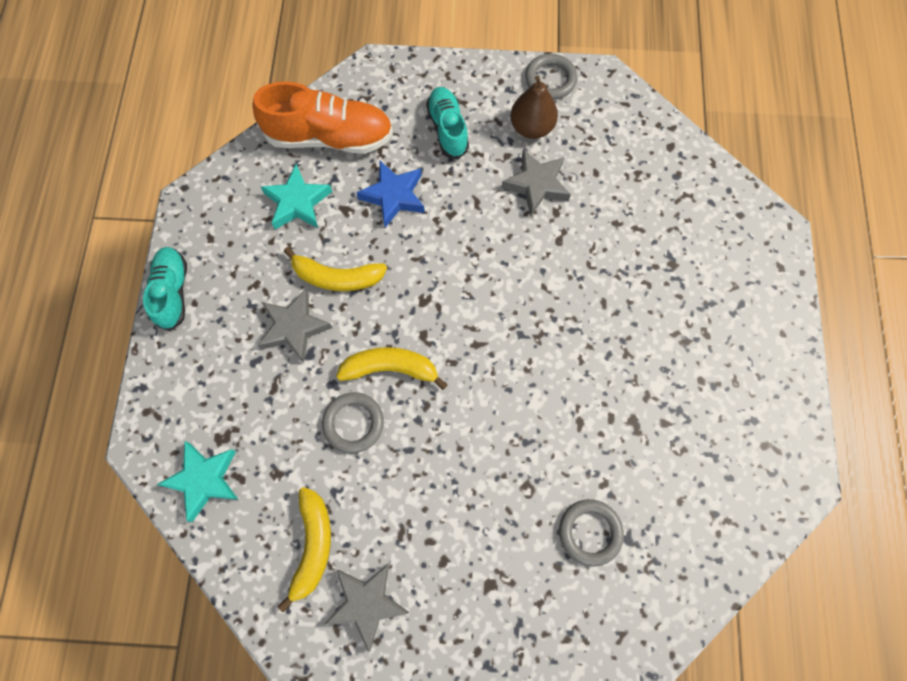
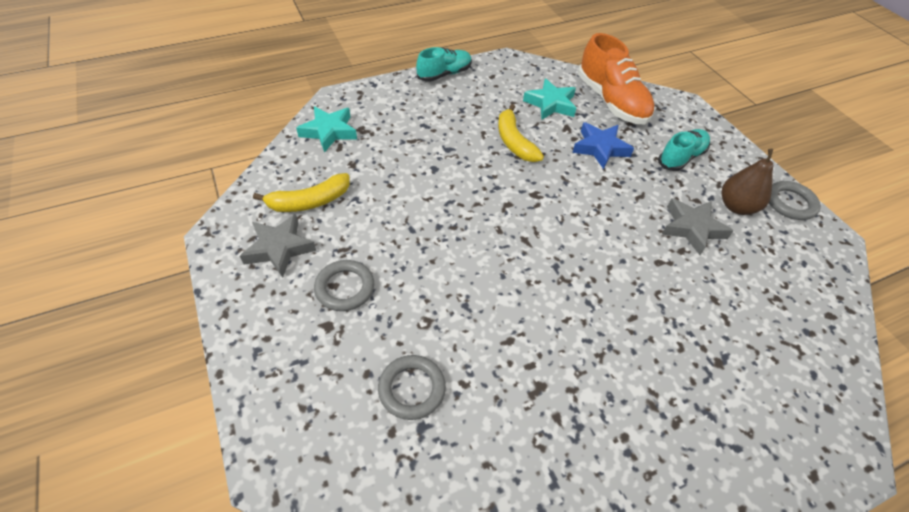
camera: 60 degrees right, 20 degrees down
(294, 328) = (461, 134): grey star -> none
(353, 423) = (413, 190): grey ring -> grey ring (345, 288)
(390, 368) = (468, 195): yellow banana -> none

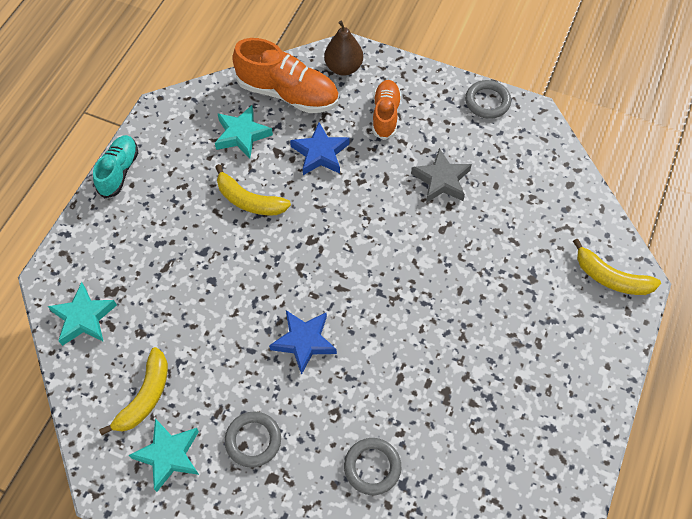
camera: 40 degrees left, 10 degrees up
(279, 248) = (168, 455): grey star -> turquoise star
(457, 254) = (304, 342): none -> blue star
(681, 158) = (385, 115): turquoise shoe -> orange shoe
(736, 206) = (456, 134): brown pear -> brown pear (343, 67)
(816, 428) = (611, 278): none -> yellow banana

